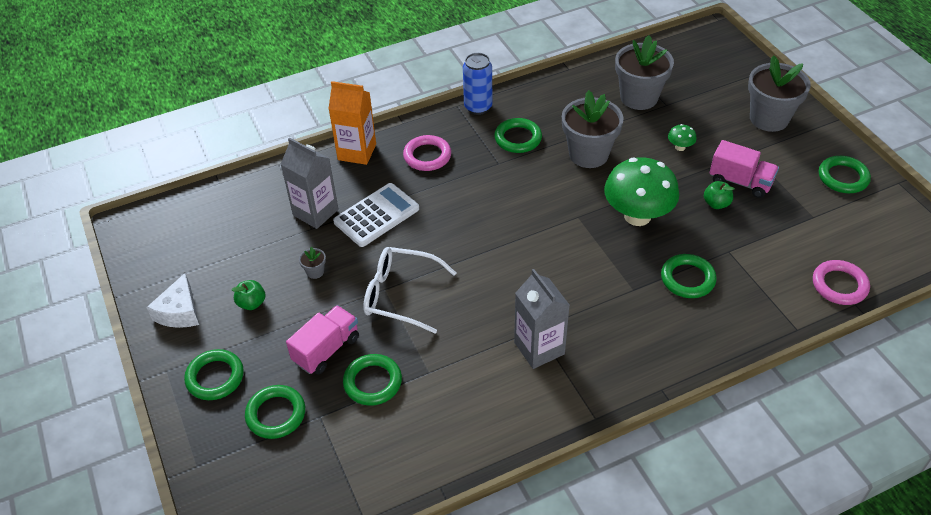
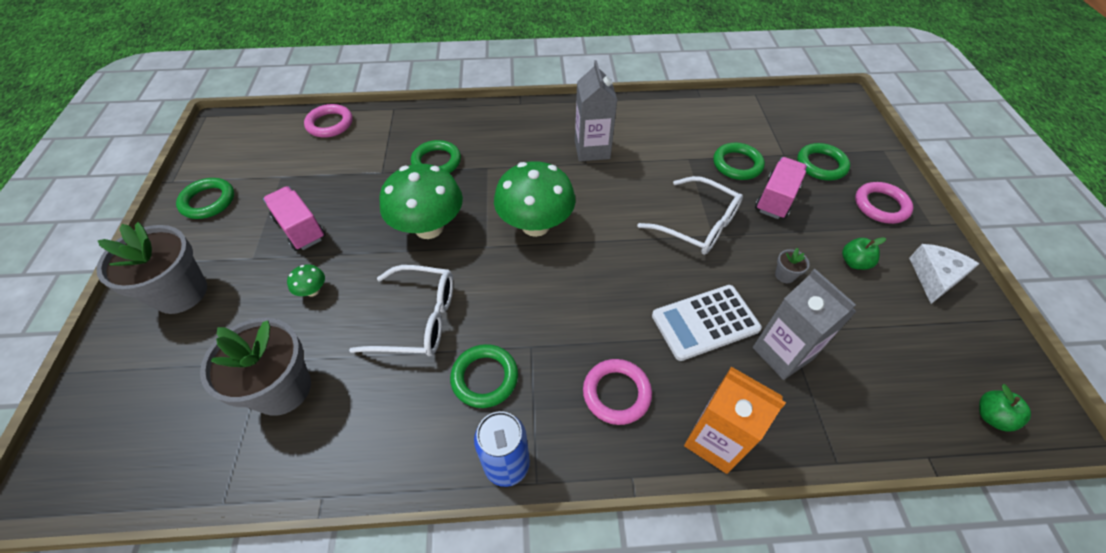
camera: 160 degrees left, 5 degrees up
(215, 377) = (881, 206): green ring -> pink ring
(326, 349) = (776, 199): pink truck -> pink truck turned 150 degrees clockwise
(548, 247) = (535, 225): none -> green mushroom
(588, 154) = (418, 319): grey flower pot -> white glasses
(716, 204) = (346, 215): green apple -> green apple (991, 416)

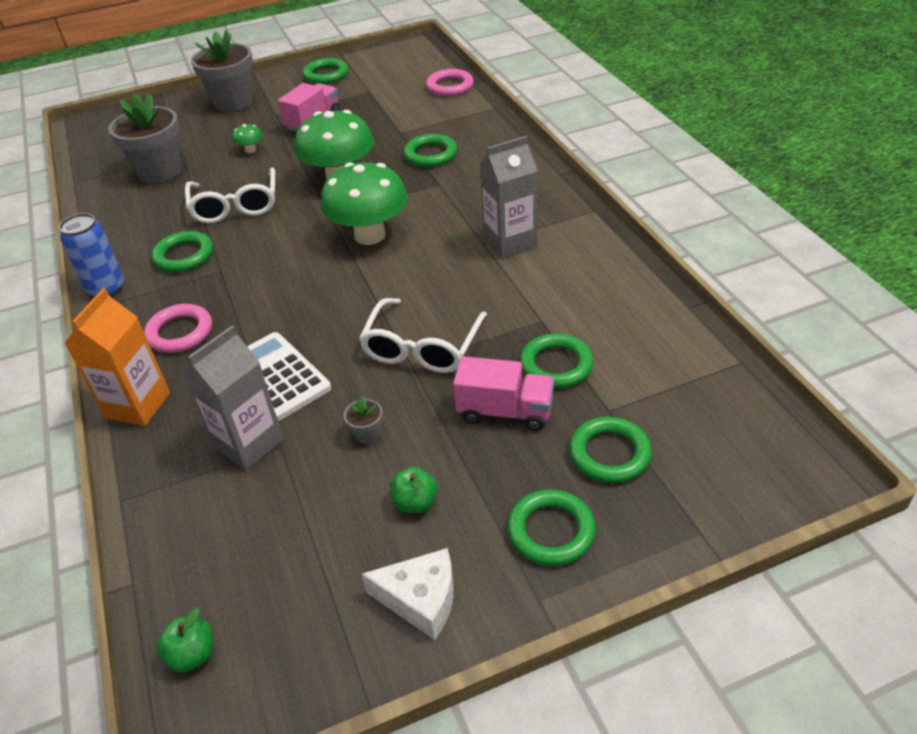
camera: 75 degrees right, 10 degrees down
(881, 206) = (551, 531): pink ring -> green ring

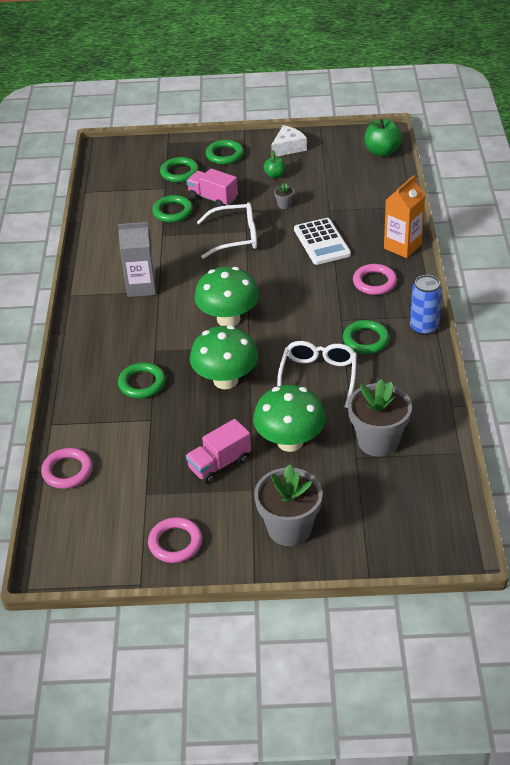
camera: 160 degrees left, 0 degrees up
(193, 655) = (382, 151): green apple -> green apple, size x1.73
(249, 443) = (344, 214): grey carton -> none
(251, 150) = (290, 441): green mushroom -> green mushroom, size x2.43
(326, 75) = (175, 543): green ring -> pink ring
(421, 599) = (288, 147): white cheese -> white cheese turned 105 degrees clockwise
(422, 347) = (235, 237): white glasses -> white glasses turned 45 degrees clockwise

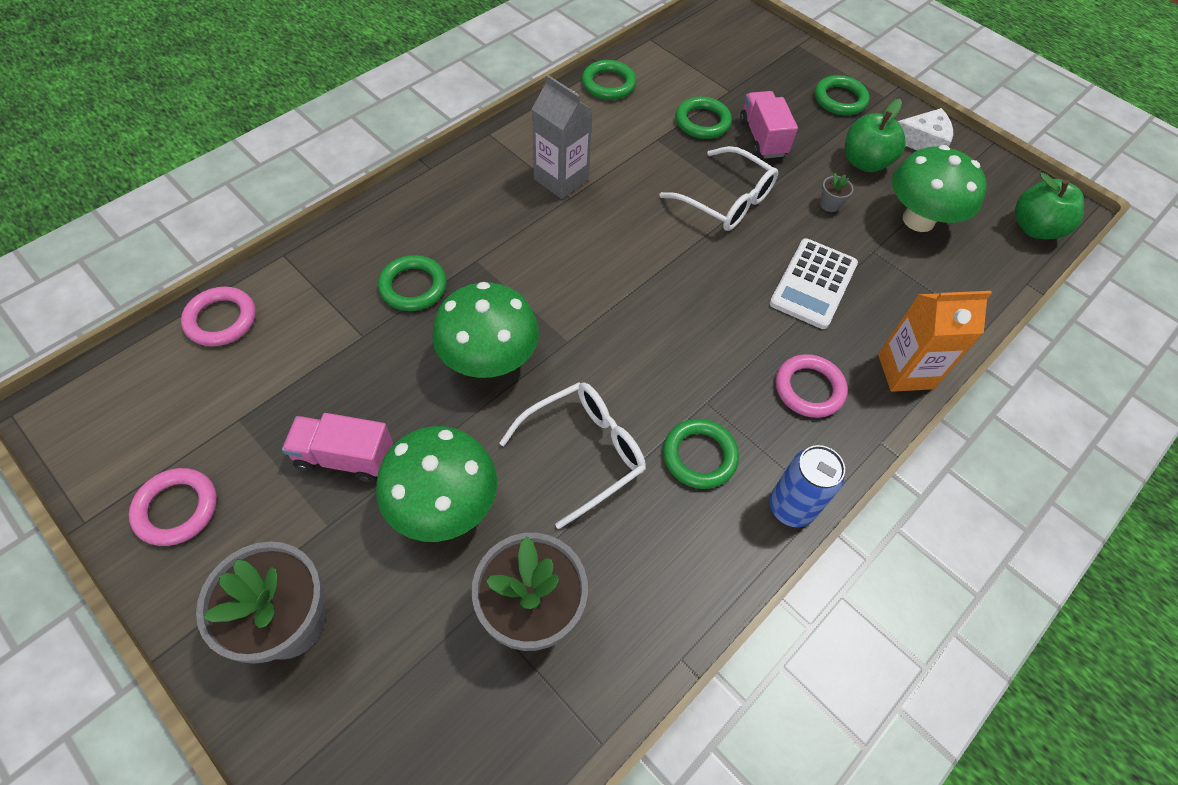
camera: 40 degrees right, 15 degrees up
(179, 172) = (766, 85): green ring -> green ring (608, 84)
(228, 319) = (591, 289): green mushroom -> green mushroom (918, 220)
(275, 175) = (864, 162): green apple -> green apple, size x1.73

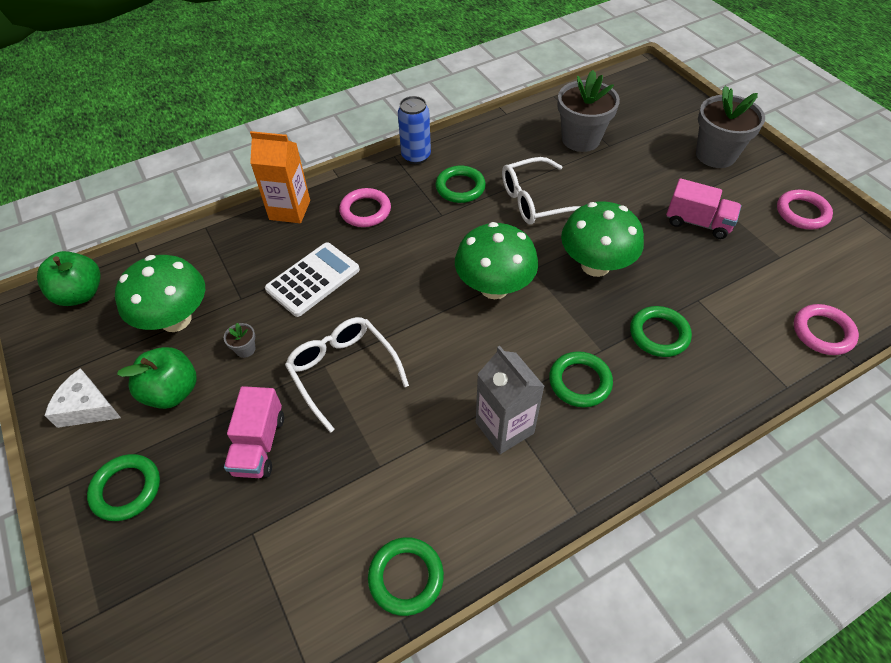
camera: 160 degrees left, 5 degrees down
(444, 506) = (630, 189): green mushroom -> green mushroom (494, 287)
(702, 122) = (314, 483): green ring -> green ring (580, 382)

